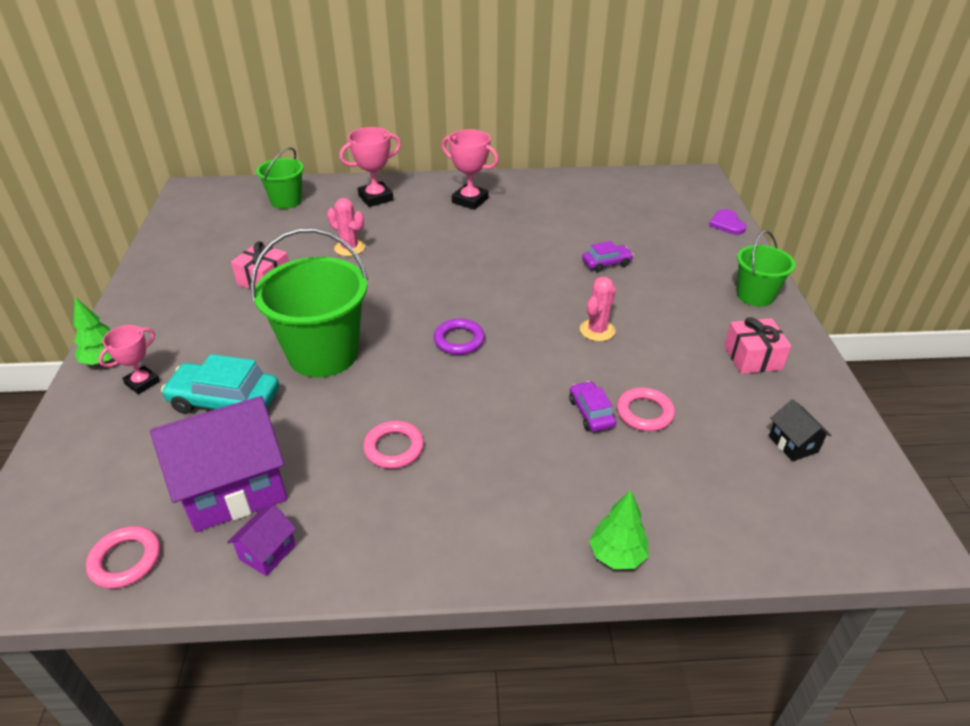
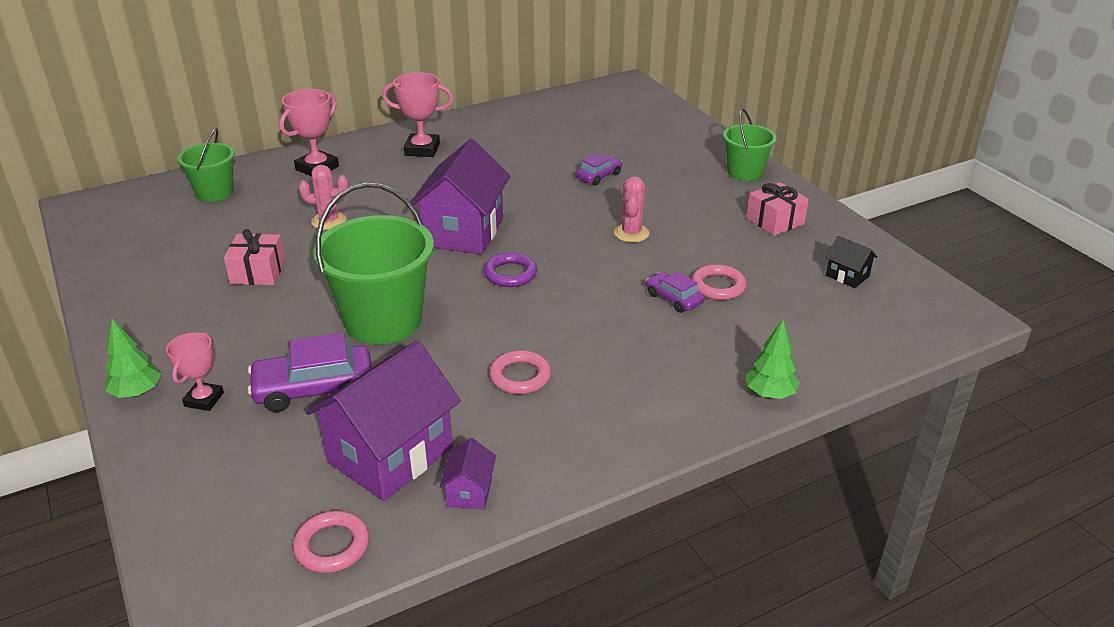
camera: 25 degrees left, 5 degrees down
(225, 401) = (314, 388): turquoise car -> purple car
(448, 288) = (464, 232): none -> purple house
(727, 224) = (681, 119): purple heart -> none

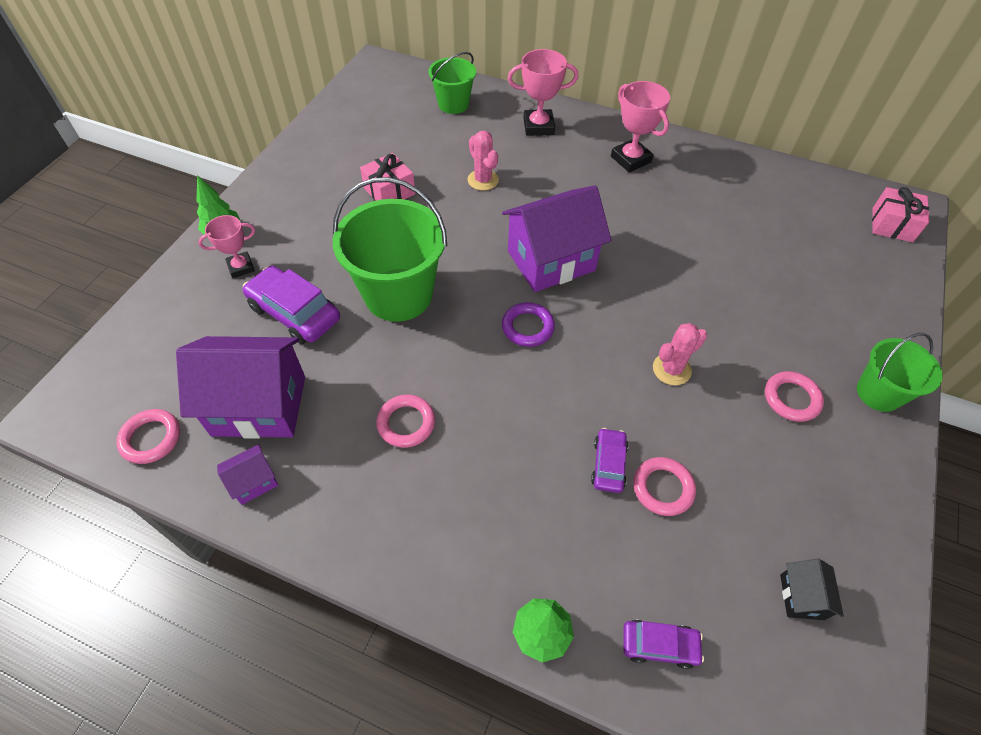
camera: 50 degrees right, 20 degrees up
(598, 176) = (731, 289): purple car -> purple car (659, 645)
(711, 203) = (791, 399): none -> pink ring
(775, 221) = (824, 471): pink gift -> pink gift (892, 225)

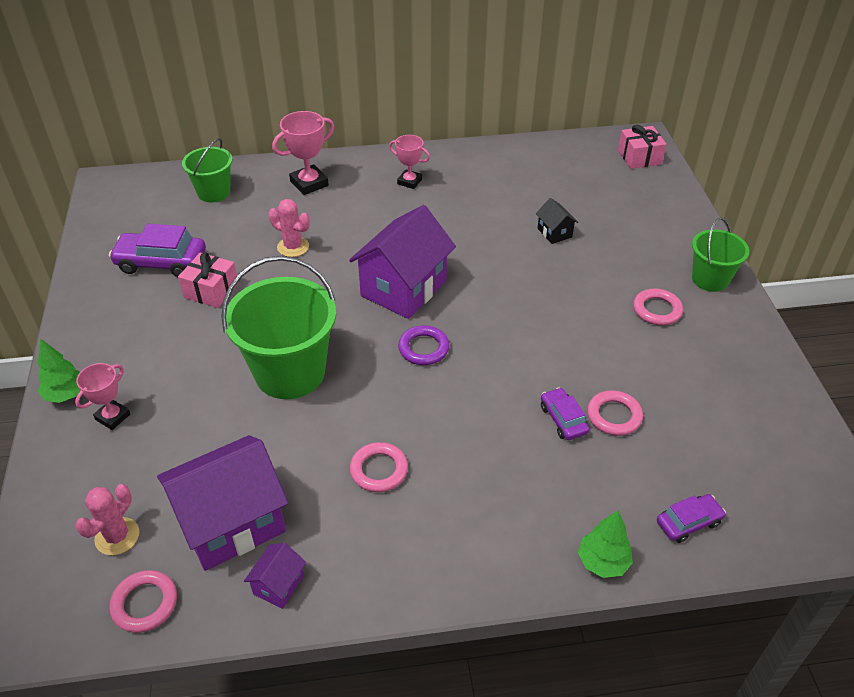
camera: 30 degrees left, 10 degrees down
(294, 313) = (202, 431): purple car -> purple car (161, 262)
(630, 159) = (409, 181): pink trophy -> pink trophy, size x0.66
(671, 369) = (559, 329): pink cactus -> pink cactus (117, 536)
(801, 597) = (755, 439): black house -> black house (554, 233)

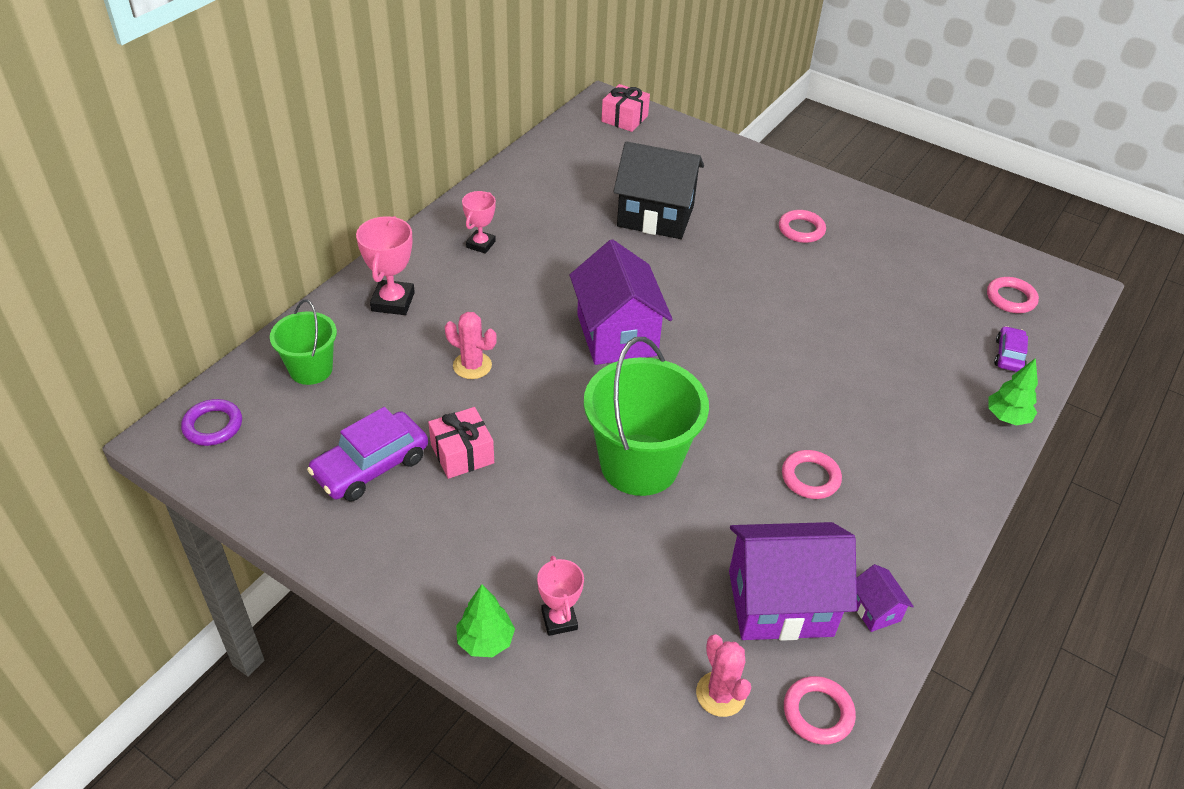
camera: 50 degrees left, 0 degrees up
(232, 523) = (780, 603): purple house -> purple house turned 75 degrees clockwise
(293, 247) = (472, 365): pink cactus -> pink cactus turned 45 degrees clockwise
(409, 181) = (481, 244): pink trophy -> pink trophy turned 45 degrees counterclockwise
(423, 348) = (703, 369): purple ring -> purple ring (213, 426)
(554, 233) = (655, 216): black house -> black house, size x2.27
(563, 419) = (859, 347): purple car -> none
(614, 416) = (882, 321): pink ring -> pink ring (1010, 298)
(710, 279) = (799, 185): green bucket -> none

